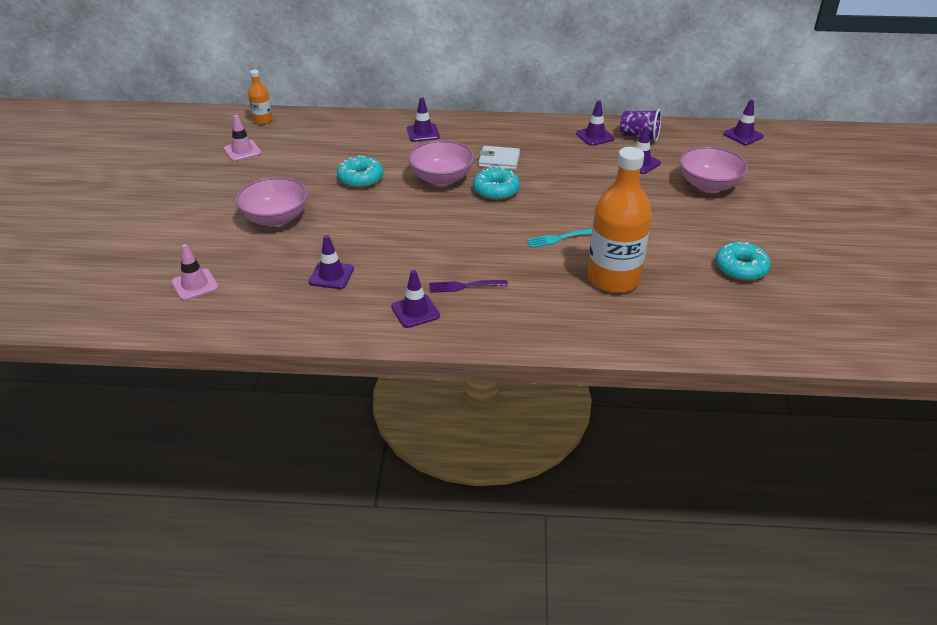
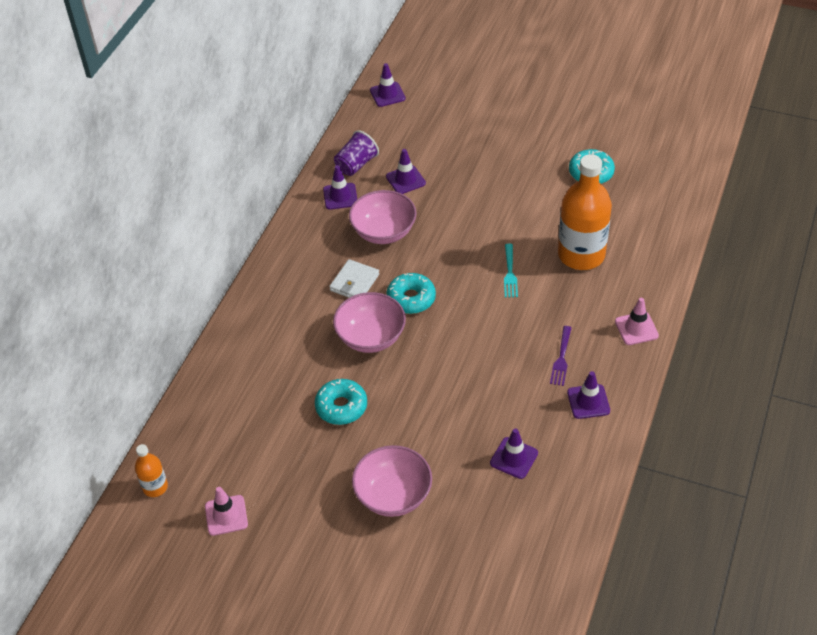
camera: 70 degrees left, 10 degrees up
(195, 285) = (494, 579): pink traffic cone -> pink traffic cone (636, 328)
(423, 133) = (266, 333): purple traffic cone -> none
(708, 185) = (463, 148): pink bowl -> pink bowl (384, 232)

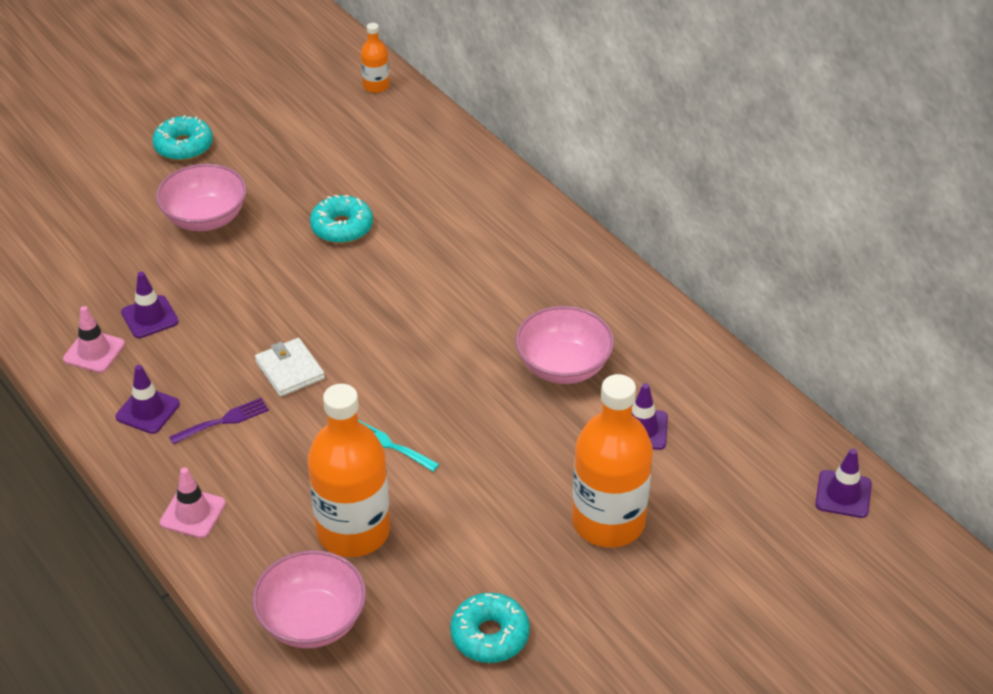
camera: 120 degrees right, 5 degrees down
(226, 515) = (300, 114): pink traffic cone -> pink traffic cone (94, 352)
(340, 196) = (661, 355): purple traffic cone -> none
(354, 282) = (503, 307): white wallet -> white wallet (290, 370)
(356, 165) = (711, 395): purple cup -> none
(371, 337) = (410, 285): pink bowl -> pink bowl (312, 621)
(411, 299) = (434, 341): turquoise donut -> turquoise donut (184, 146)
(481, 164) = (608, 522): none -> orange bottle
(561, 359) = (223, 421): purple fork -> purple fork turned 105 degrees clockwise

